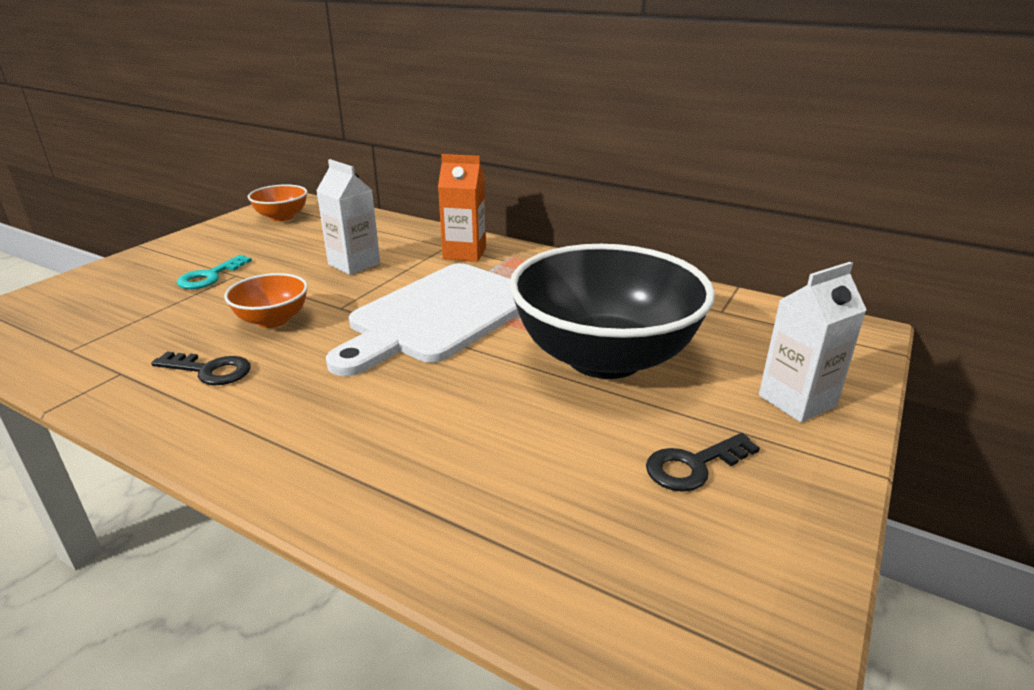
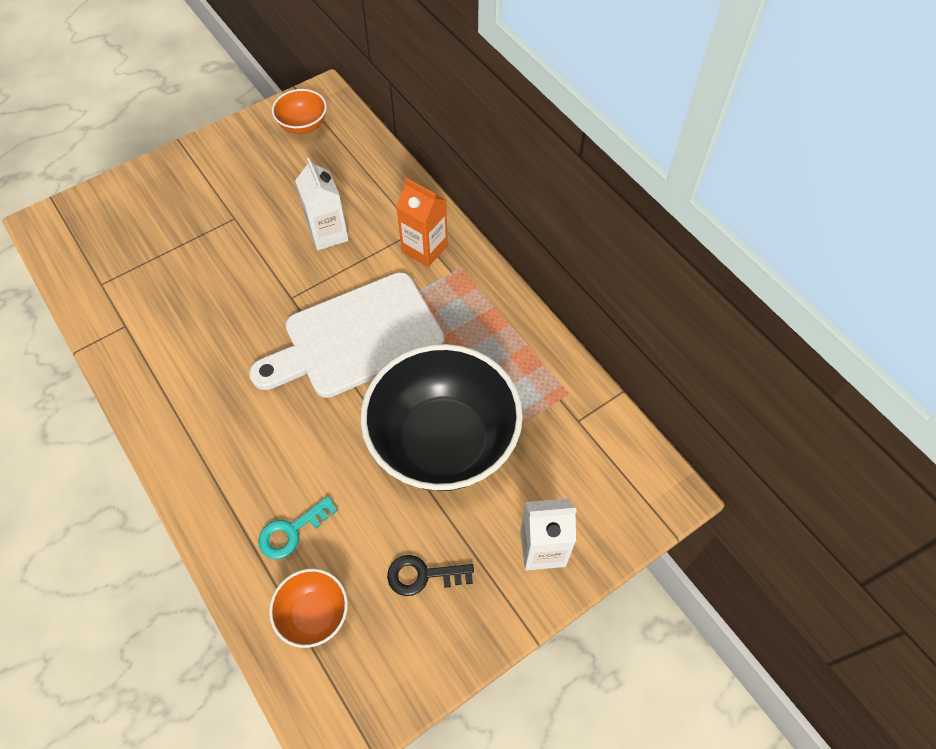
camera: 25 degrees right, 30 degrees up
(210, 276) = (215, 214): turquoise key -> turquoise key (291, 531)
(210, 370) = (178, 346): black key -> none
(272, 320) = (238, 297): orange bowl -> orange bowl (314, 614)

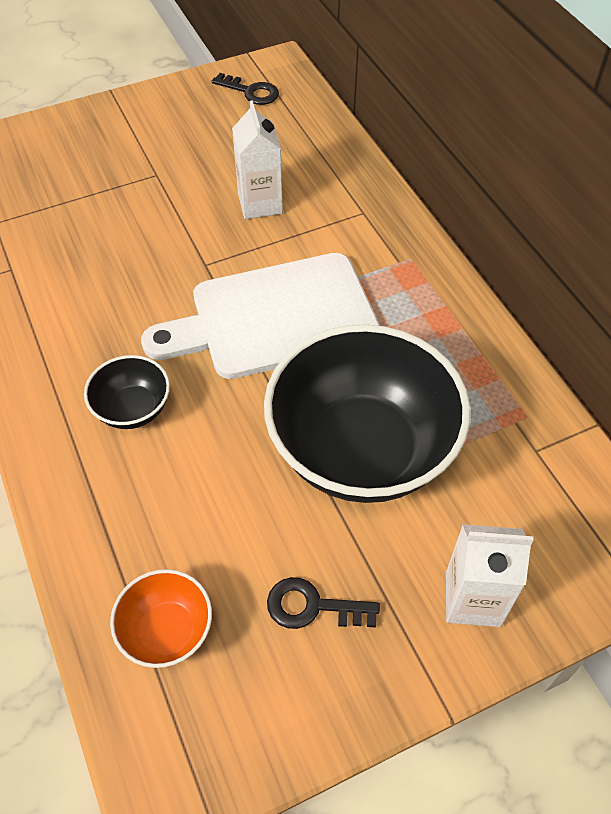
camera: 10 degrees right, 5 degrees down
(253, 436) = (133, 409): none -> black bowl
(291, 531) = (157, 526): turquoise key -> none
(303, 125) = (251, 92): orange bowl -> black key
(424, 249) = (370, 233): orange carton -> none

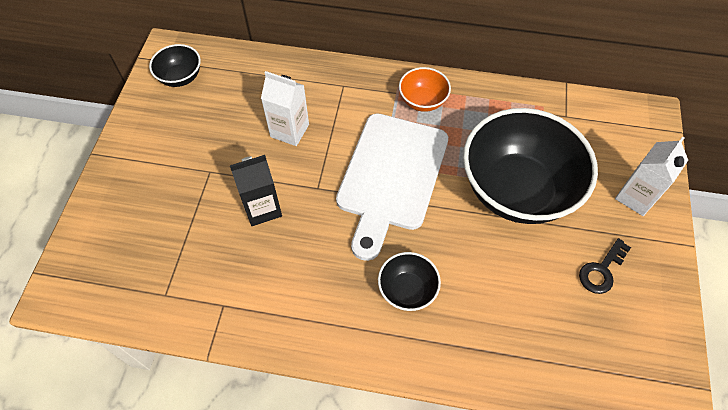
camera: 55 degrees left, 5 degrees up
(144, 236) = (262, 208): none -> black carton
(167, 631) = (578, 352): orange bowl -> orange bowl (422, 101)
(251, 92) = (180, 77): black key -> black bowl

